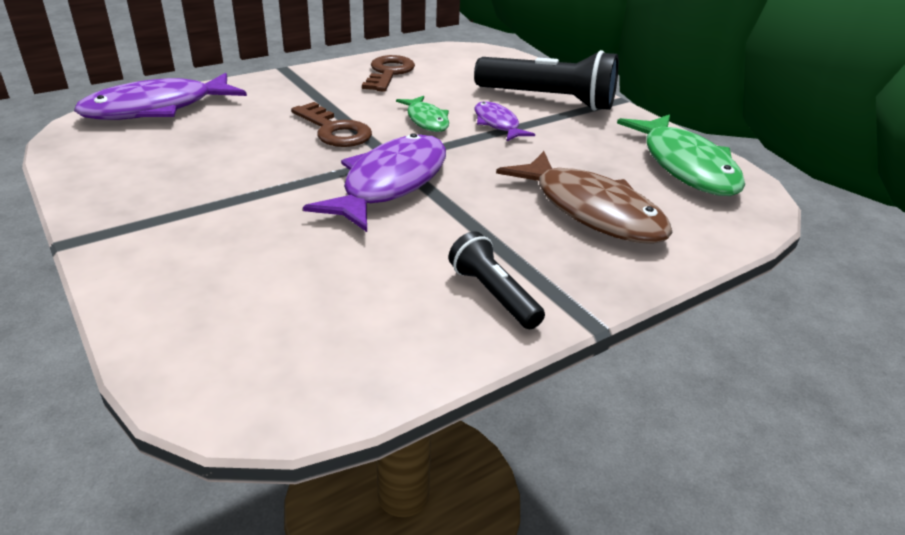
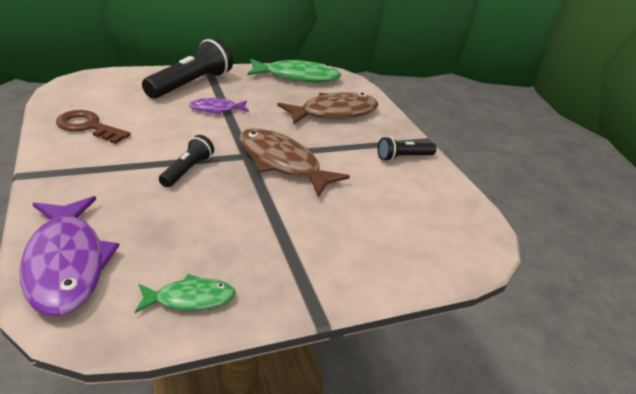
camera: 80 degrees left, 0 degrees up
(334, 130) = (187, 170): brown key -> black flashlight
(391, 183) = (282, 163): purple fish -> brown fish
(426, 120) = (194, 131): green fish -> green fish (190, 299)

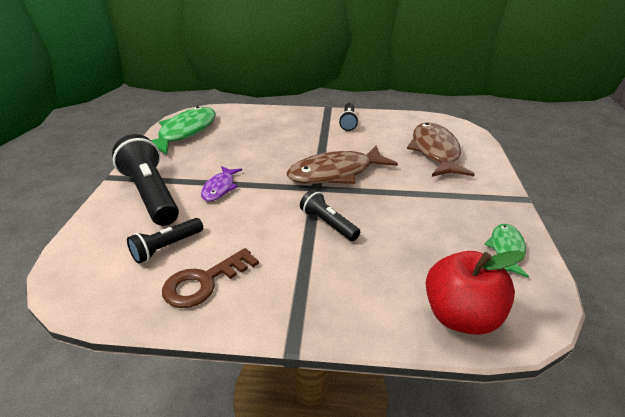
camera: 60 degrees left, 0 degrees up
(66, 264) = (461, 316): purple fish -> red apple
(125, 104) = (166, 247): none -> black flashlight
(334, 113) = (266, 131): brown fish -> brown fish (435, 152)

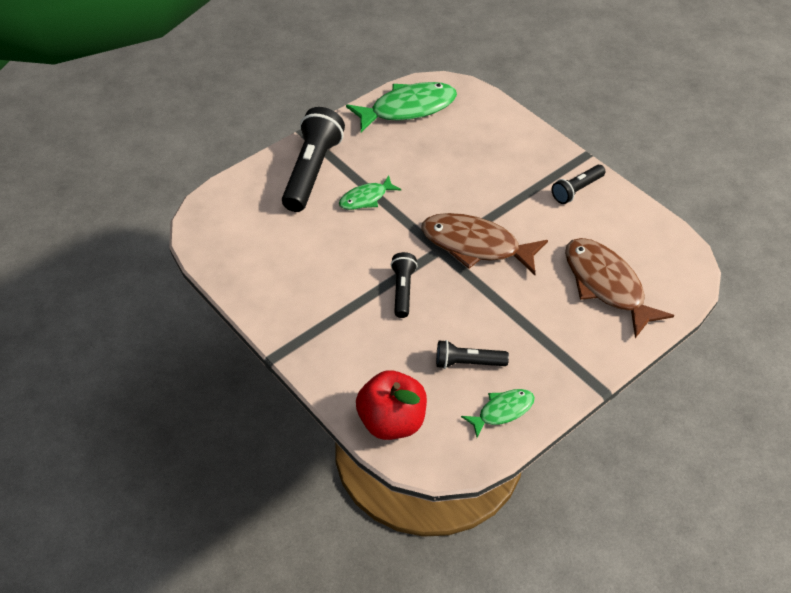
camera: 45 degrees right, 15 degrees up
(166, 247) = (276, 231): black flashlight -> black flashlight (467, 363)
(204, 282) = (272, 276): brown key -> none
(219, 188) = (366, 198): purple fish -> green fish
(435, 152) = (606, 285): brown fish -> brown fish turned 75 degrees counterclockwise

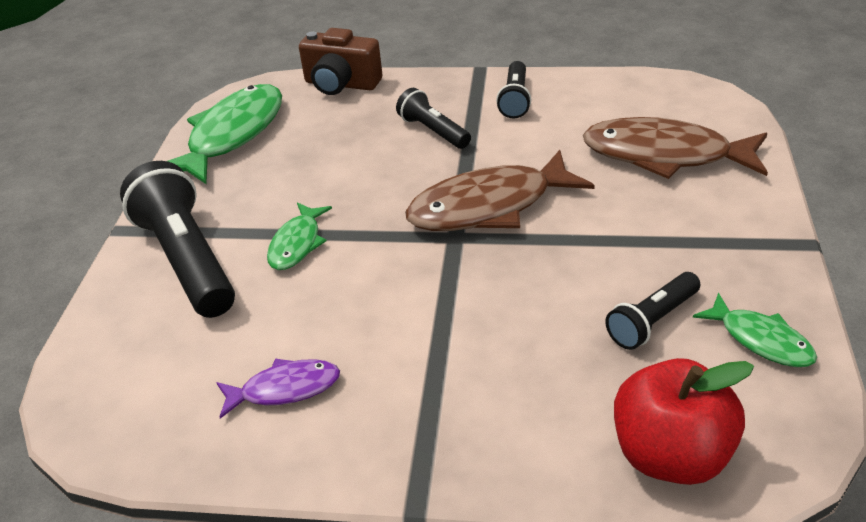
camera: 40 degrees left, 10 degrees down
(283, 268) = (285, 389): none -> purple fish
(403, 290) = (473, 304): black flashlight -> black flashlight (433, 131)
(499, 112) = (341, 84): none -> brown camera
(502, 411) = (760, 340): green fish -> green fish turned 120 degrees clockwise

